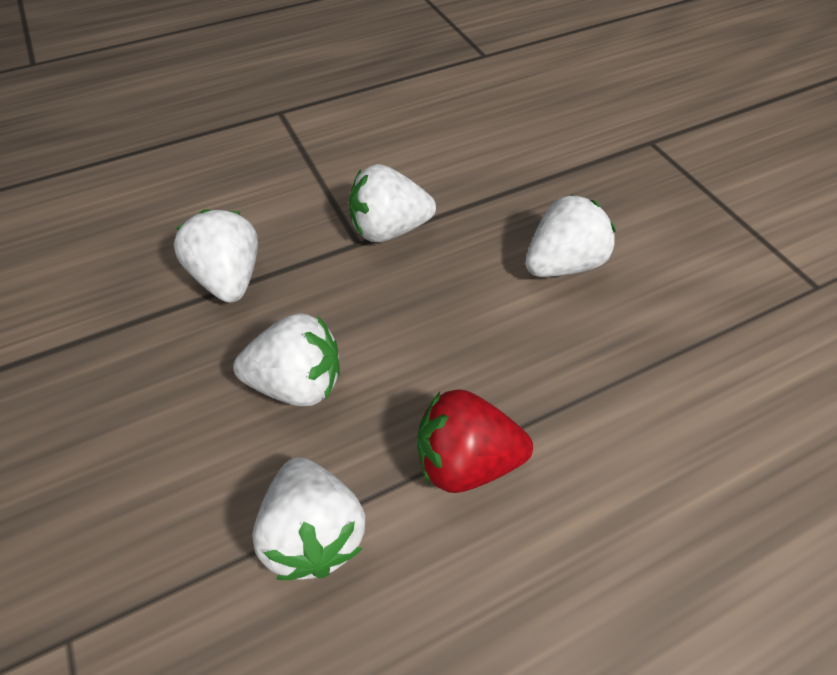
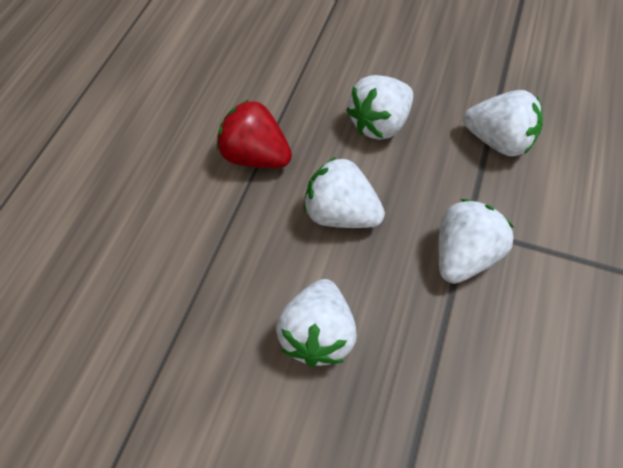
camera: 135 degrees right, 5 degrees up
(314, 532) = (291, 82): white strawberry -> white strawberry (340, 214)
(466, 460) = (255, 156): red strawberry -> red strawberry turned 105 degrees counterclockwise

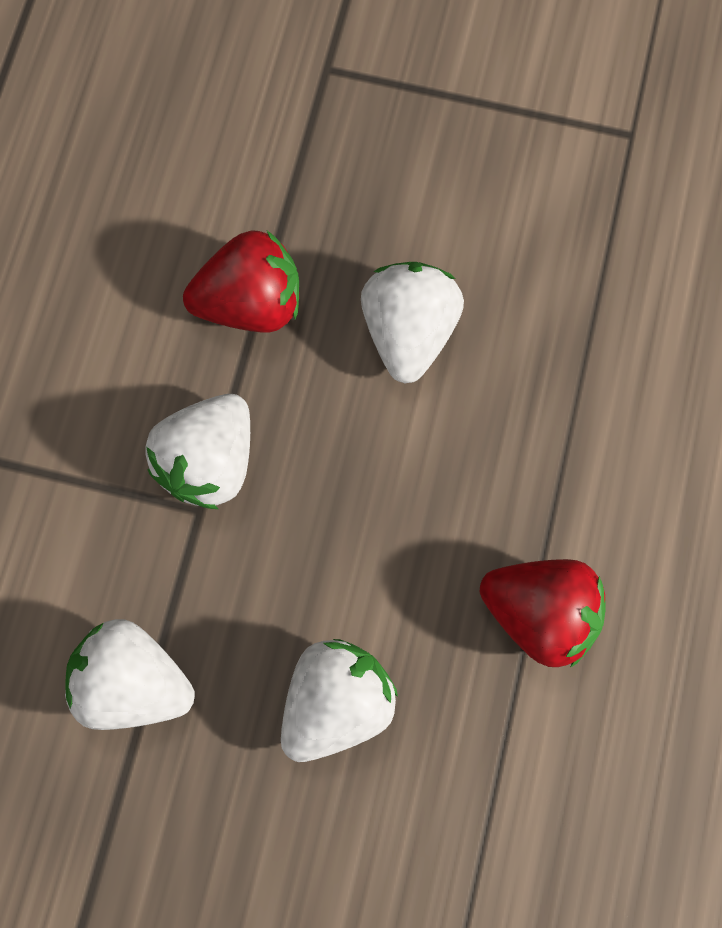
camera: 175 degrees right, 15 degrees up
(340, 214) = (391, 516): white strawberry -> none
(440, 368) = (250, 303): none -> red strawberry

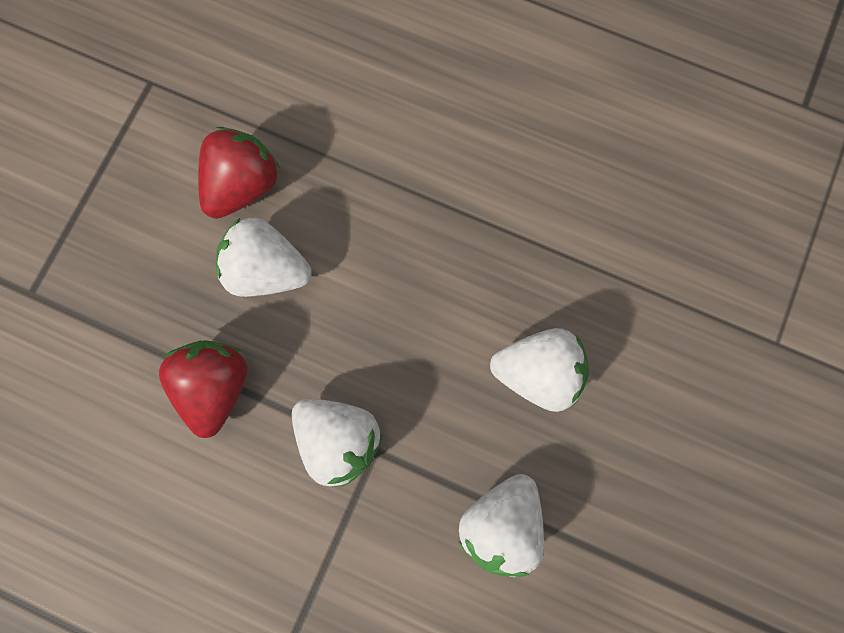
camera: 80 degrees left, 5 degrees up
(336, 704) = (537, 371): white strawberry -> white strawberry turned 135 degrees clockwise
(540, 615) = (496, 219): red strawberry -> red strawberry (244, 186)

